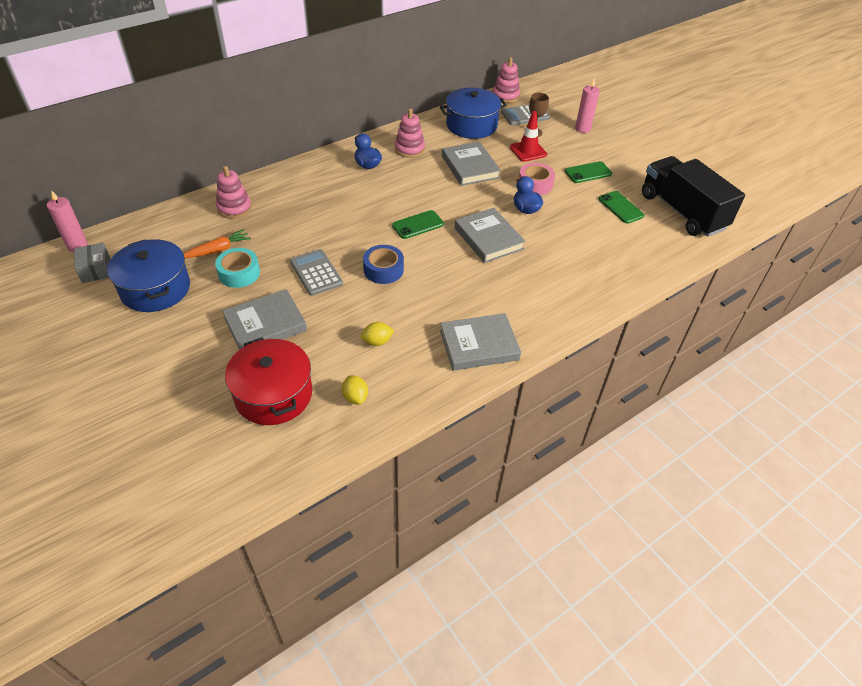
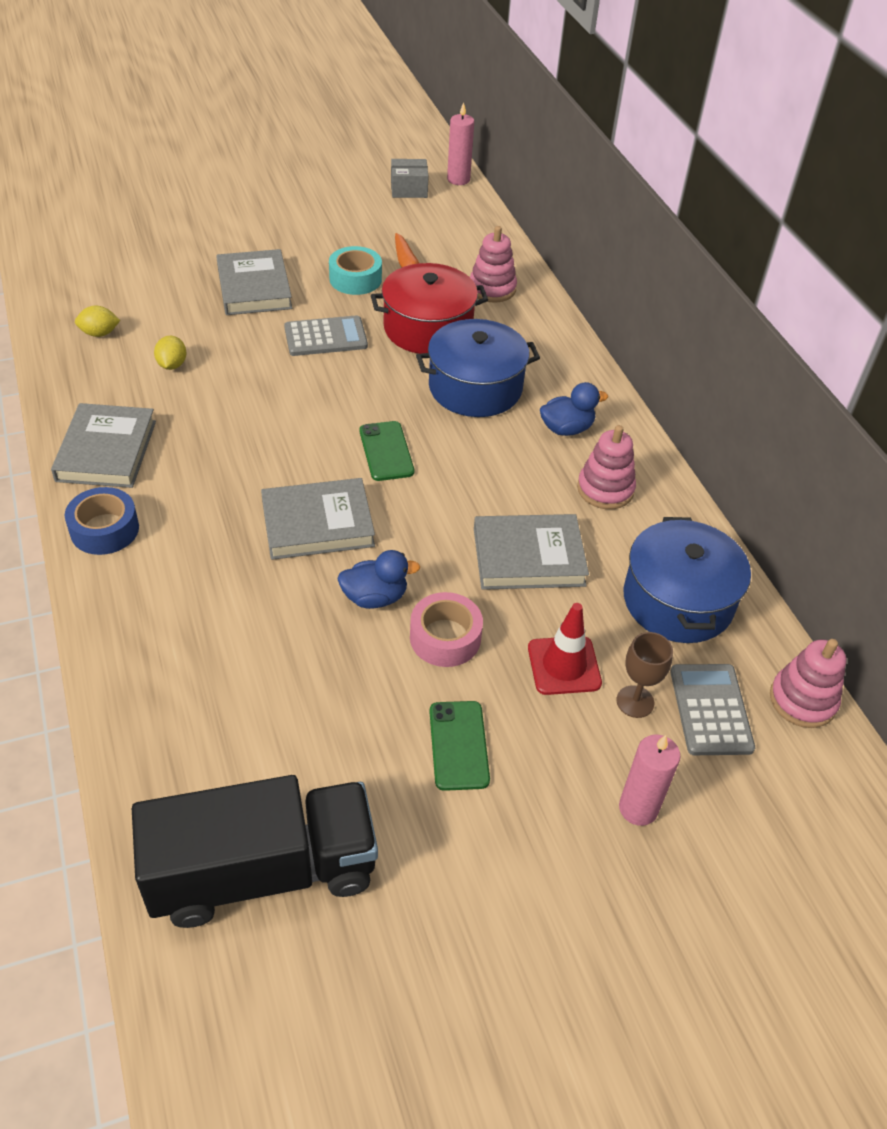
camera: 105 degrees right, 0 degrees up
(155, 289) = (357, 222): blue pot -> blue pot (475, 387)
(273, 394) = (145, 280): red pot -> red pot (428, 328)
(383, 270) = (301, 396): blue tape -> blue tape (104, 529)
(620, 207) = (323, 755): green phone -> none

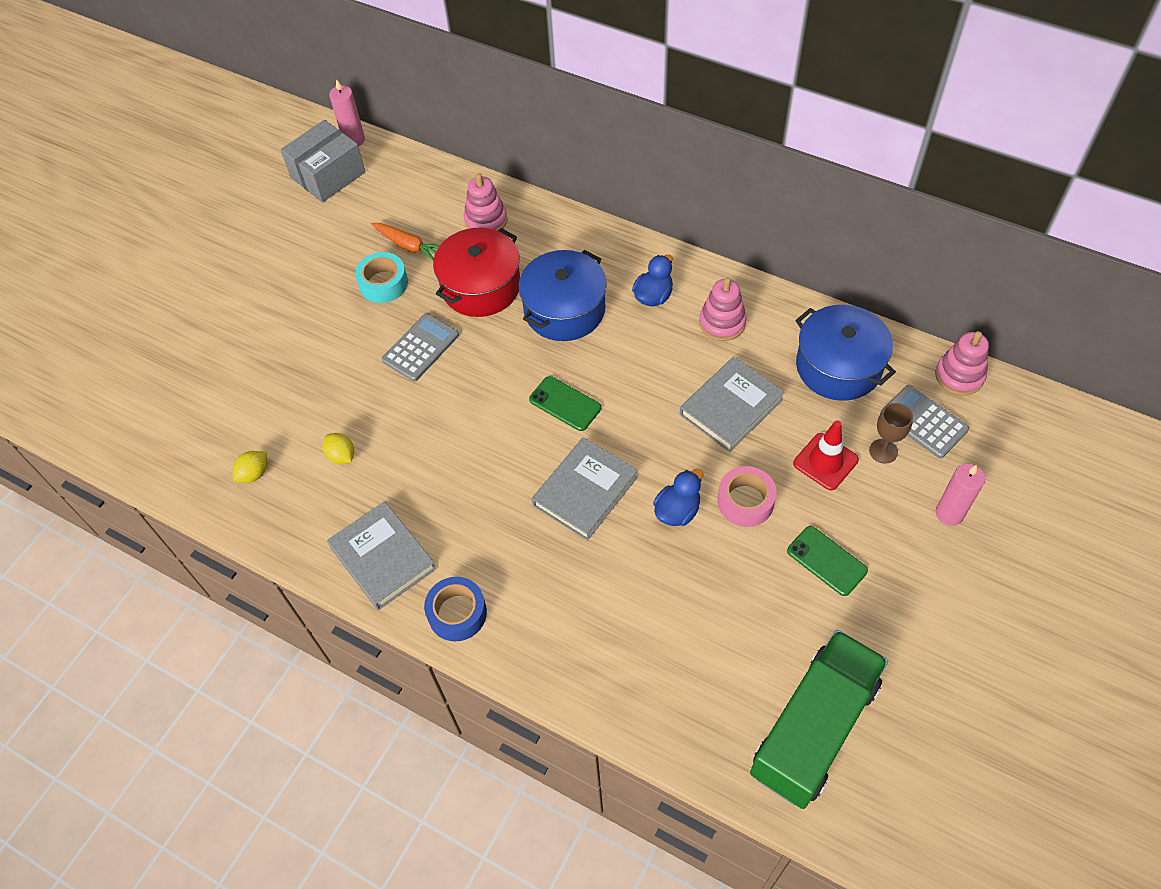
camera: 35 degrees left, 10 degrees up
(254, 287) = (319, 346): grey book -> none
(263, 871) = (814, 728): black truck -> green truck
(409, 189) = (328, 175): grey box -> grey box, size x1.66

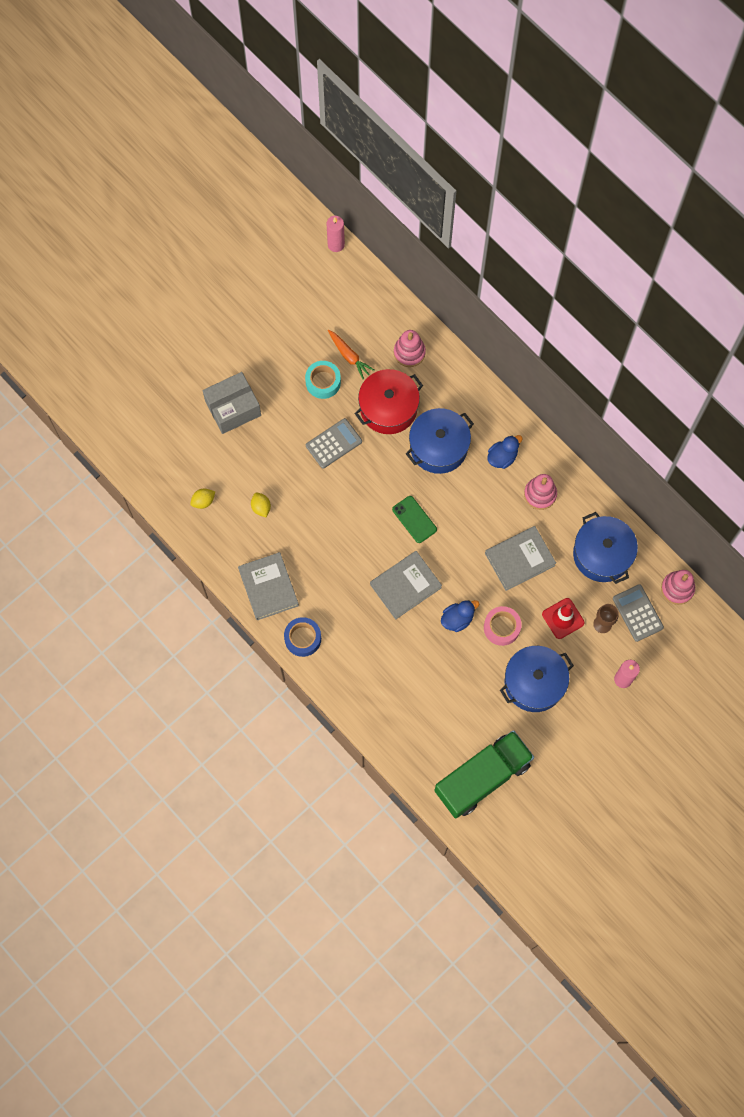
camera: 15 degrees right, 15 degrees up
(328, 175) = (309, 271): grey box -> grey box (233, 408)
(826, 561) = (534, 683): green phone -> blue pot

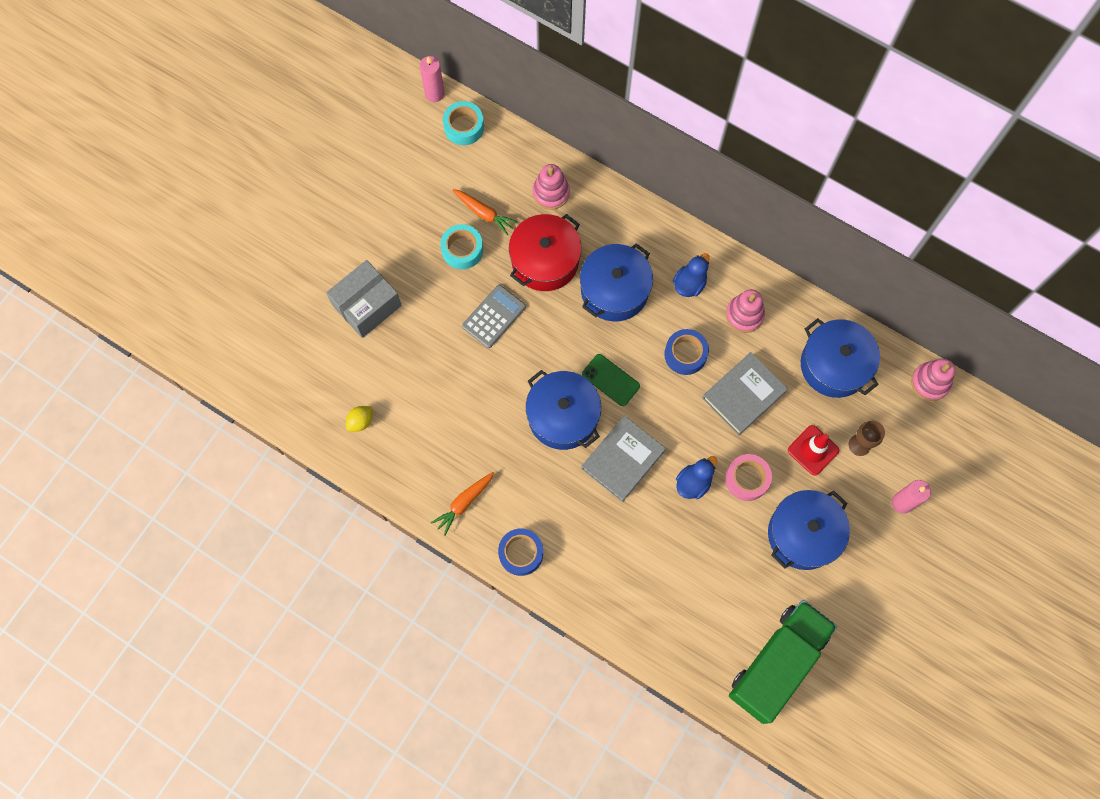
camera: 15 degrees left, 0 degrees up
(261, 507) = (430, 411): yellow lemon -> none
(268, 587) = (464, 503): grey book -> orange carrot
(352, 279) = (464, 127): none -> turquoise tape
(367, 538) = (563, 416): none -> blue pot
(481, 514) = (685, 354): none -> blue tape
(637, 613) = (895, 422): grey calculator -> none

